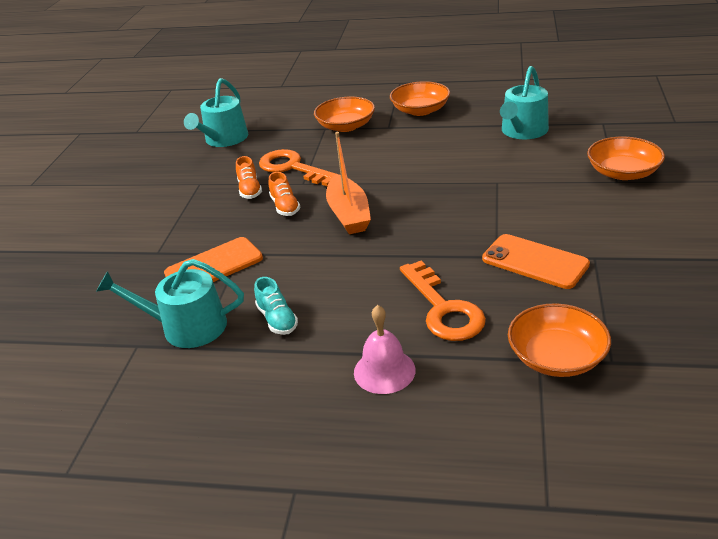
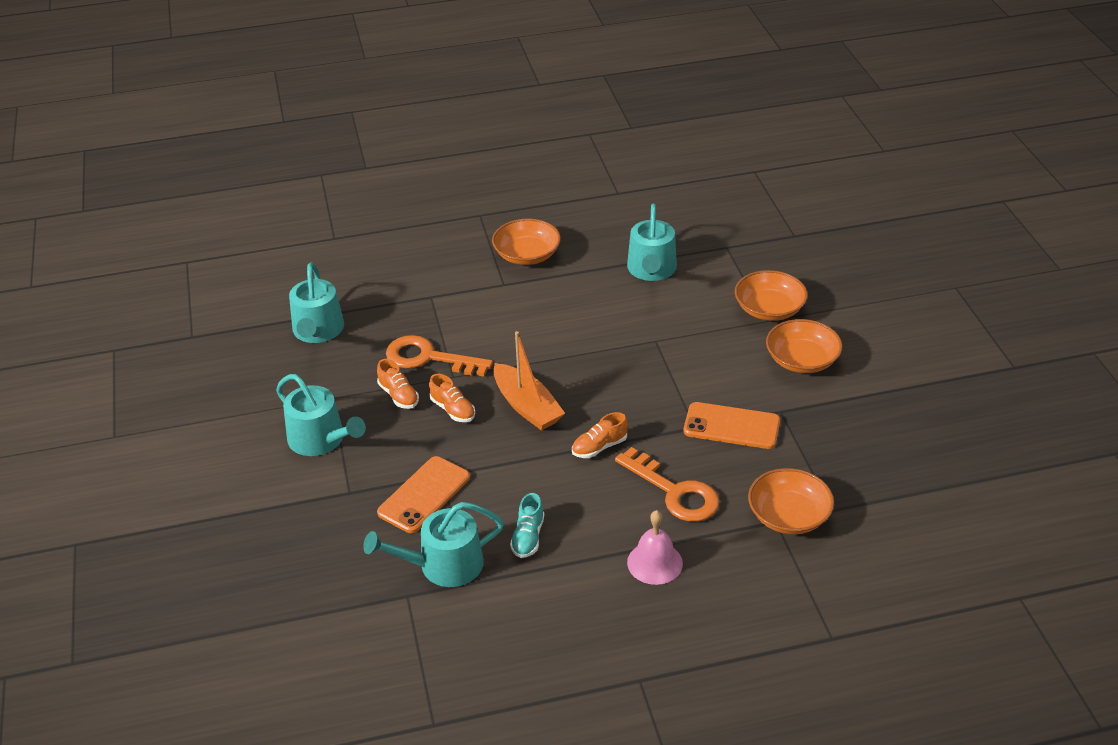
camera: 25 degrees left, 5 degrees up
(167, 211) = (321, 440): none -> turquoise watering can
(277, 319) = (528, 537): turquoise shoe -> turquoise shoe turned 60 degrees clockwise
(346, 126) = (454, 290): orange bowl -> orange bowl (802, 360)
(393, 256) = (599, 447): none -> orange shoe

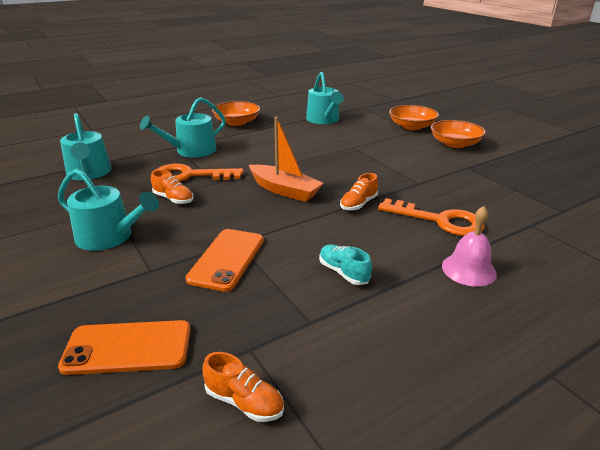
camera: 20 degrees left, 10 degrees down
(443, 565) = (275, 312): turquoise watering can -> turquoise watering can (191, 151)
(453, 410) = (224, 200): orange shoe -> orange shoe (244, 401)
(528, 537) = (343, 272): turquoise shoe -> turquoise shoe turned 150 degrees clockwise
(731, 426) = (443, 179): orange phone -> orange phone (128, 347)
(788, 515) = (537, 220): orange bowl -> none

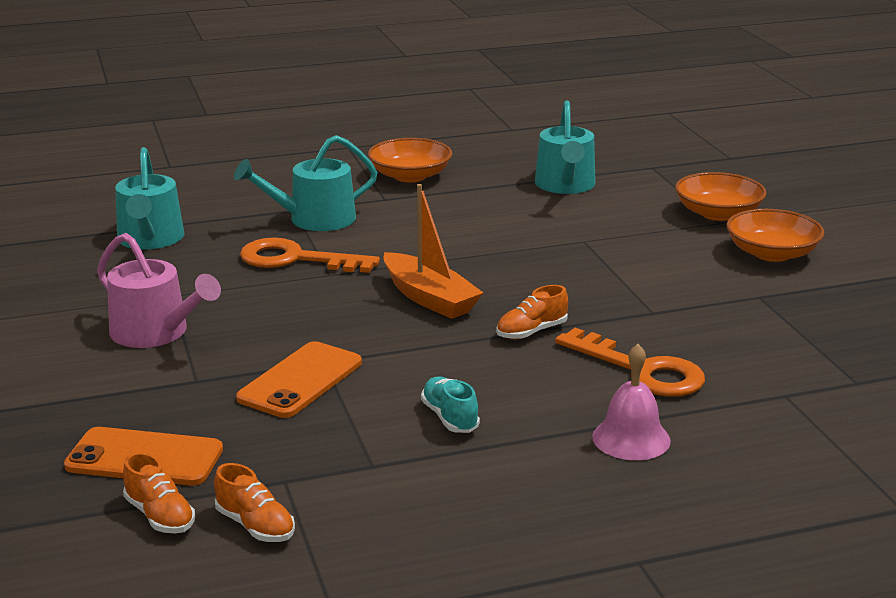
camera: 15 degrees right, 5 degrees down
(110, 237) = (156, 333): turquoise watering can -> pink watering can
(173, 199) = (259, 292): orange shoe -> orange shoe (160, 516)

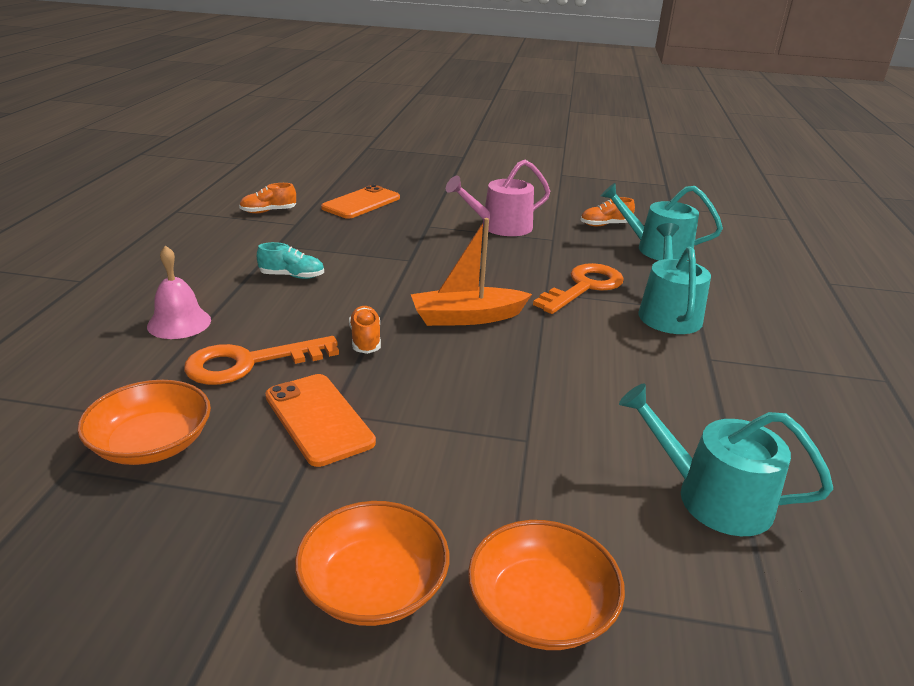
camera: 115 degrees right, 5 degrees up
(160, 516) = (307, 198): orange shoe -> orange shoe (605, 225)
(300, 380) = (393, 249): orange phone -> orange phone (318, 419)
(410, 176) = (777, 392): orange bowl -> orange bowl (152, 443)

